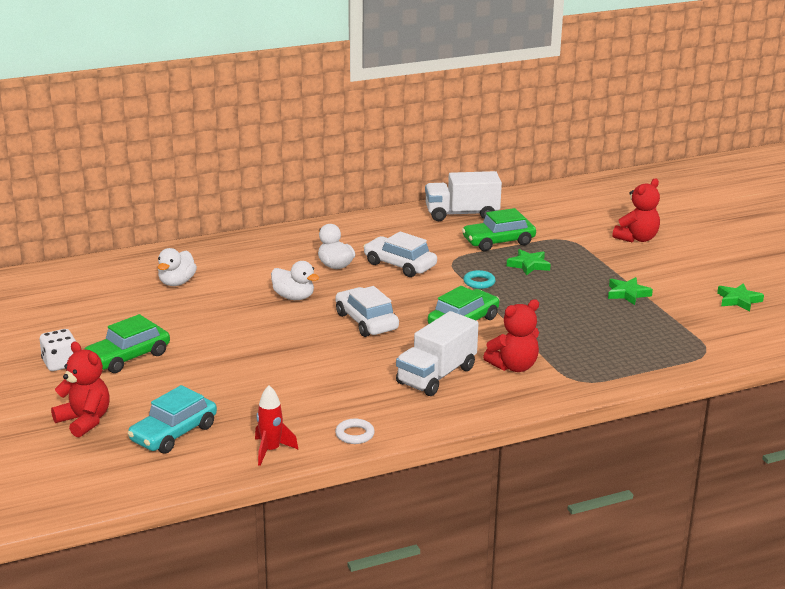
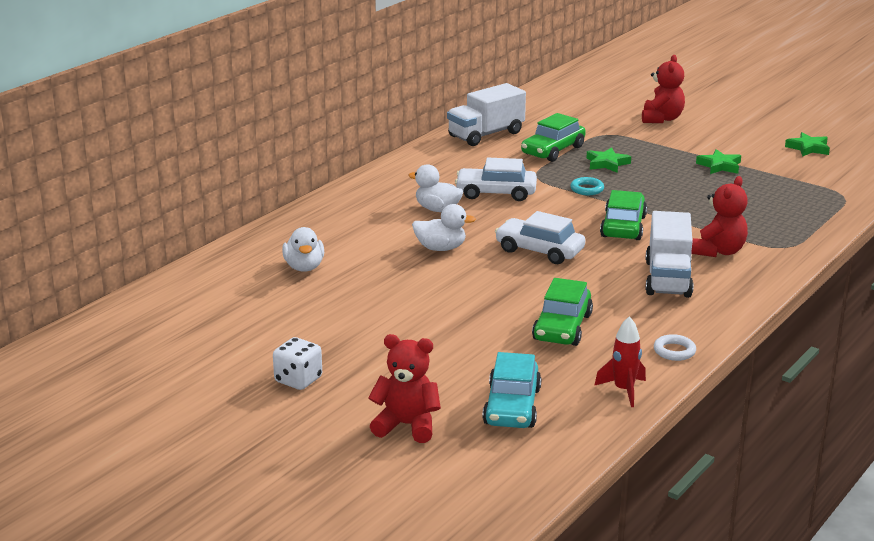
camera: 30 degrees left, 0 degrees up
(128, 357) = (360, 351): green car -> green car (562, 327)

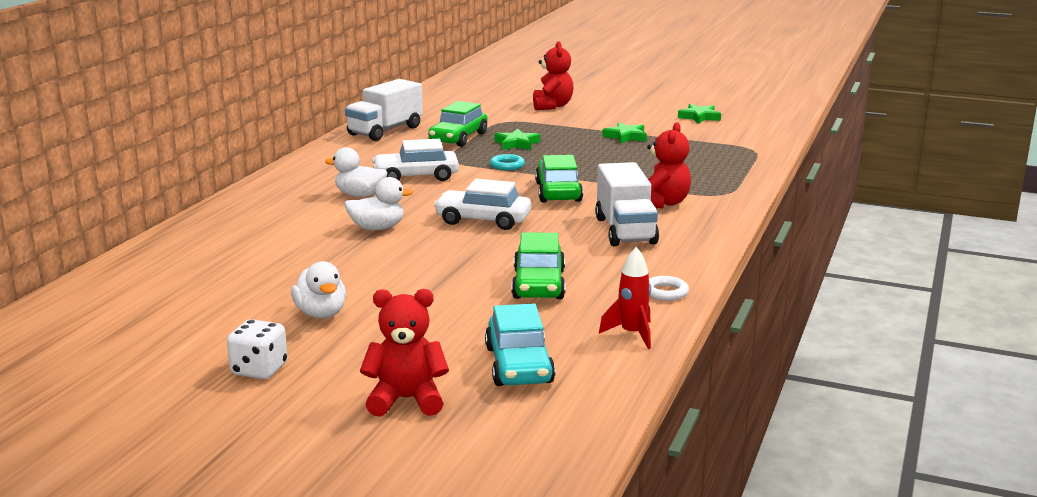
camera: 15 degrees left, 5 degrees down
(304, 267) = (230, 260): white duck -> white duck (321, 314)

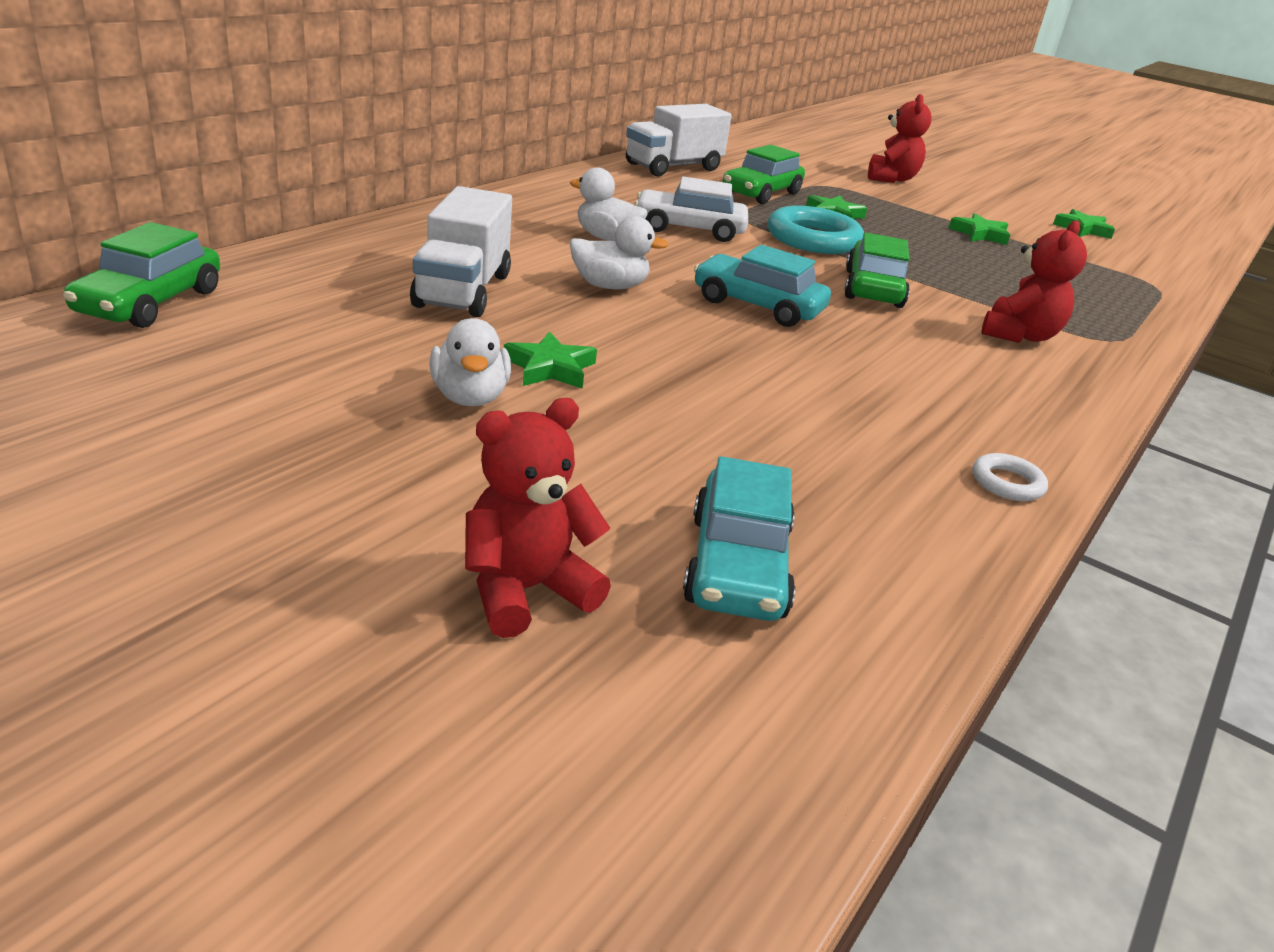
camera: 10 degrees right, 10 degrees up
(259, 370) = (327, 472): white dice -> none
(363, 287) = (550, 368): none -> green star
(406, 400) = (526, 590): red teddy bear -> red teddy bear turned 45 degrees counterclockwise
(483, 220) = (757, 306): white car -> turquoise car
(507, 165) = (813, 239): turquoise ring -> turquoise ring, size x2.07
(539, 284) = (810, 423): green car -> green car (150, 302)
(625, 231) = (958, 365): white truck -> white truck (463, 290)
(632, 334) = (941, 551): red rocket -> none

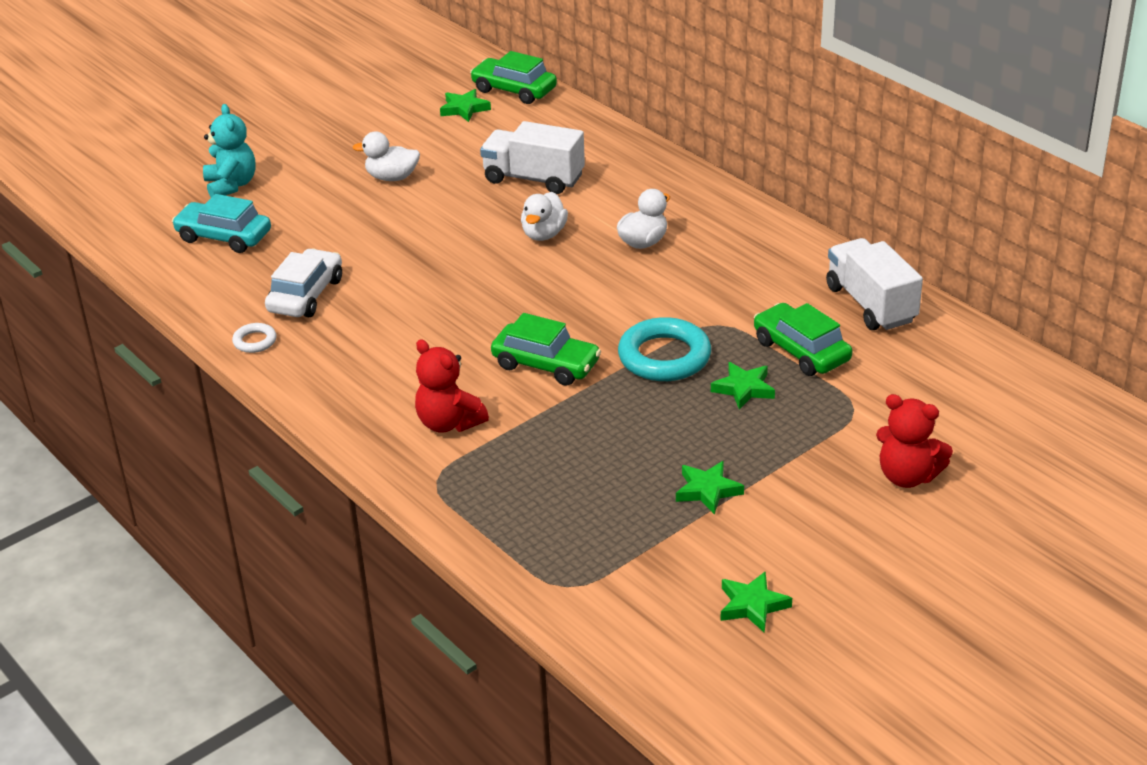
camera: 110 degrees right, 5 degrees up
(526, 590) = (231, 185): red teddy bear -> turquoise teddy bear
(550, 368) = (421, 203): green star -> green star (464, 109)
(689, 229) = (675, 287): white car -> white car (305, 295)
(757, 306) = (510, 295): turquoise car -> none

